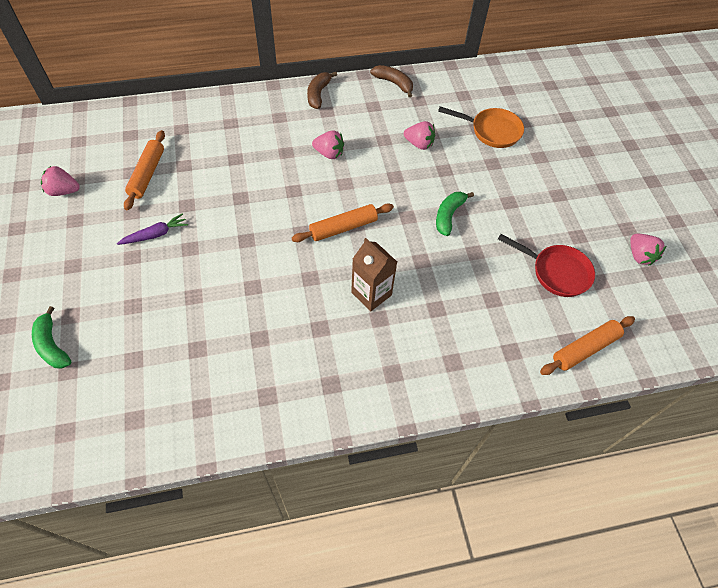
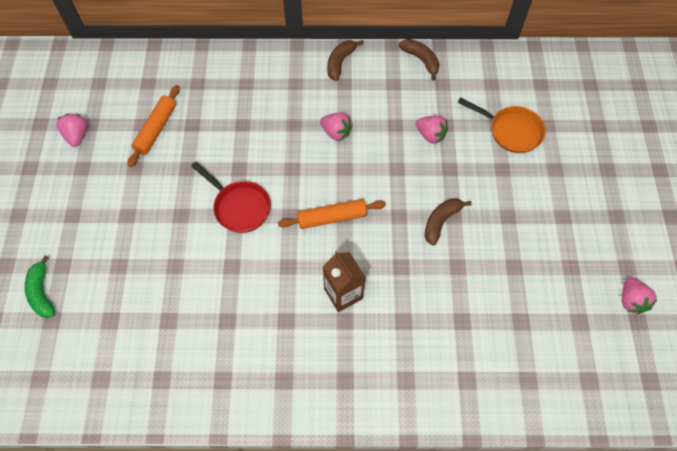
camera: 15 degrees right, 5 degrees up
(64, 191) = (77, 135): pink strawberry -> pink strawberry turned 60 degrees clockwise
(155, 234) = (152, 195): purple carrot -> none
(448, 216) = (441, 221): green banana -> brown banana
(556, 272) = (536, 303): red pan -> red pan (239, 207)
(585, 349) = (543, 392): orange rolling pin -> none

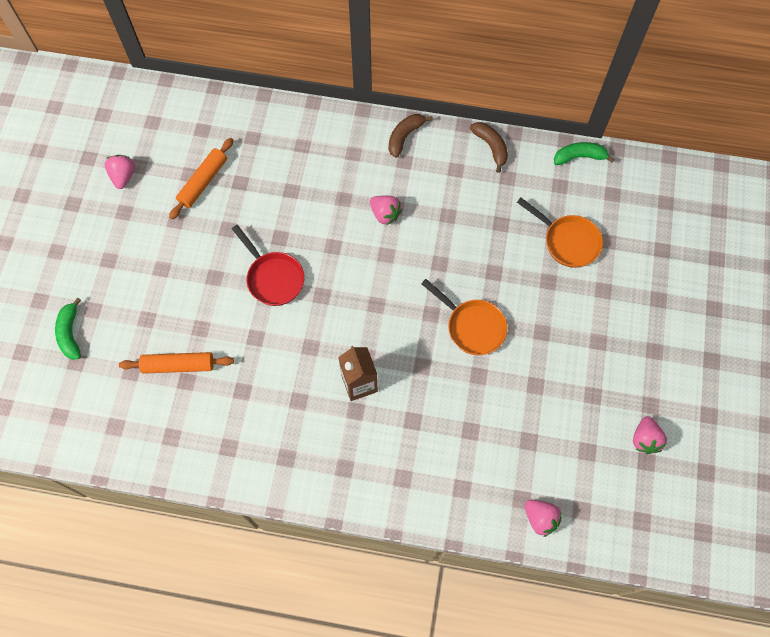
camera: 10 degrees right, 5 degrees up
(332, 218) = (363, 304): orange rolling pin -> orange rolling pin (178, 365)
(430, 135) = (482, 232): pink strawberry -> pink strawberry (540, 518)
(441, 221) = (472, 326): brown banana -> orange pan
(503, 57) = (579, 157): none -> green banana

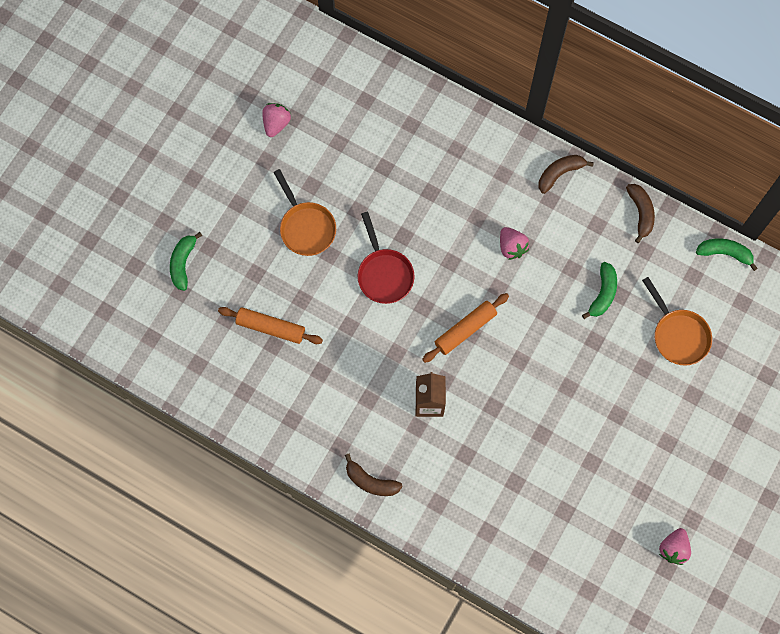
camera: 20 degrees right, 5 degrees up
(203, 182) = (349, 155): orange rolling pin -> orange rolling pin (465, 330)
(328, 480) = (370, 481): none -> brown banana
(472, 326) = (553, 386): orange pan -> orange pan (306, 227)
(485, 228) = (603, 293): none -> green banana
(540, 518) = (548, 584): pink strawberry -> none

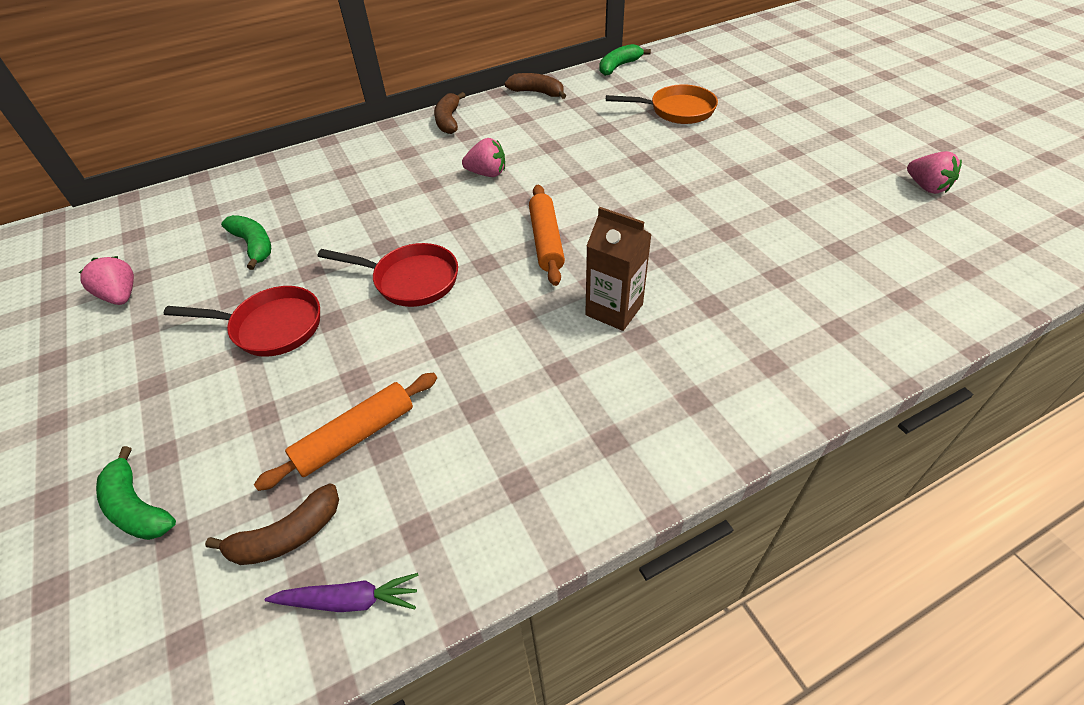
camera: 55 degrees left, 25 degrees down
(201, 386) = (349, 600): none -> purple carrot
(306, 227) = (271, 327): orange pan -> red pan
(370, 481) = (691, 426): brown banana -> brown banana (287, 536)
(603, 293) = (595, 136): green banana -> green banana (254, 245)

